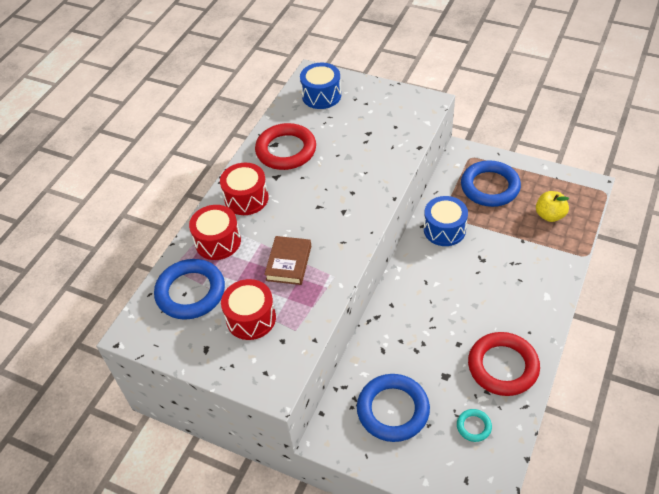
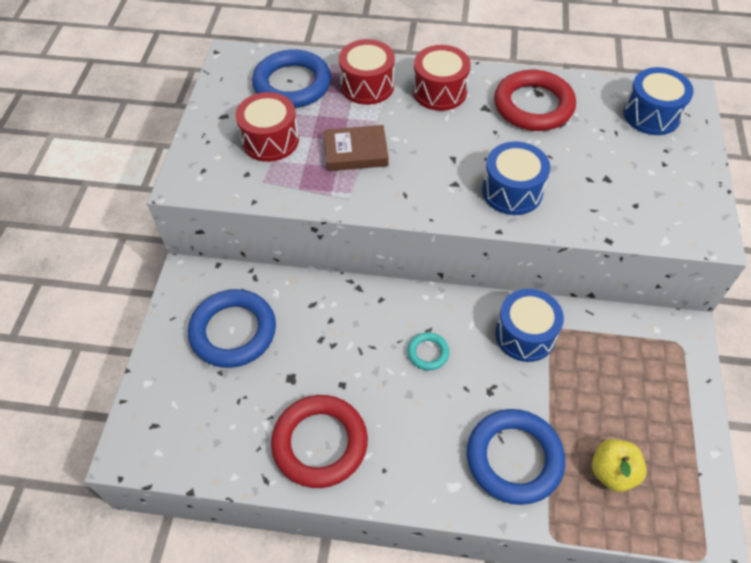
camera: 70 degrees right, 5 degrees up
(362, 182) = (512, 191): none -> blue drum
(473, 426) = (226, 422): turquoise ring -> turquoise ring (428, 353)
(490, 187) = (632, 379): blue ring -> blue ring (514, 458)

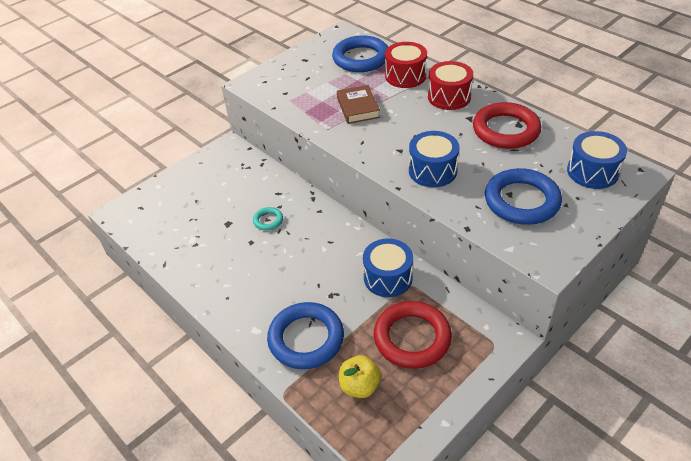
camera: 40 degrees right, 10 degrees down
(233, 331) = (223, 184): blue ring -> blue ring (521, 201)
(270, 140) = (316, 82): red drum -> none
(320, 443) = (208, 263): red ring -> red ring (412, 338)
(356, 152) = (358, 108): brown book -> brown book turned 45 degrees clockwise
(428, 353) = (316, 253): turquoise ring -> turquoise ring (268, 220)

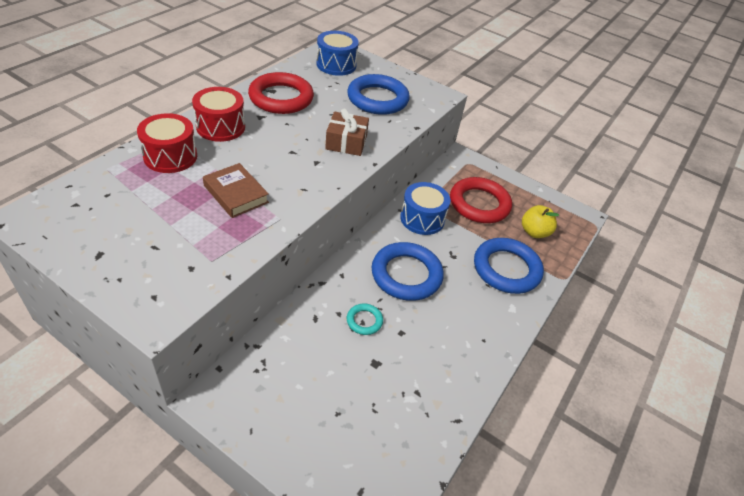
camera: 110 degrees left, 0 degrees up
(358, 108) = (236, 194): brown book -> brown book turned 75 degrees clockwise
(361, 58) = (114, 195): blue ring -> blue ring (406, 275)
(432, 171) = (346, 142): blue drum -> brown gift

